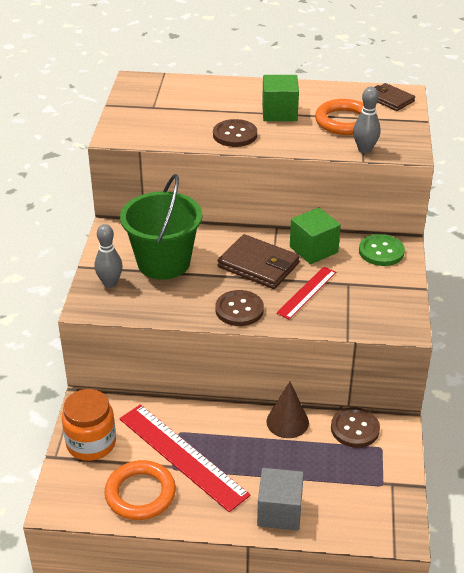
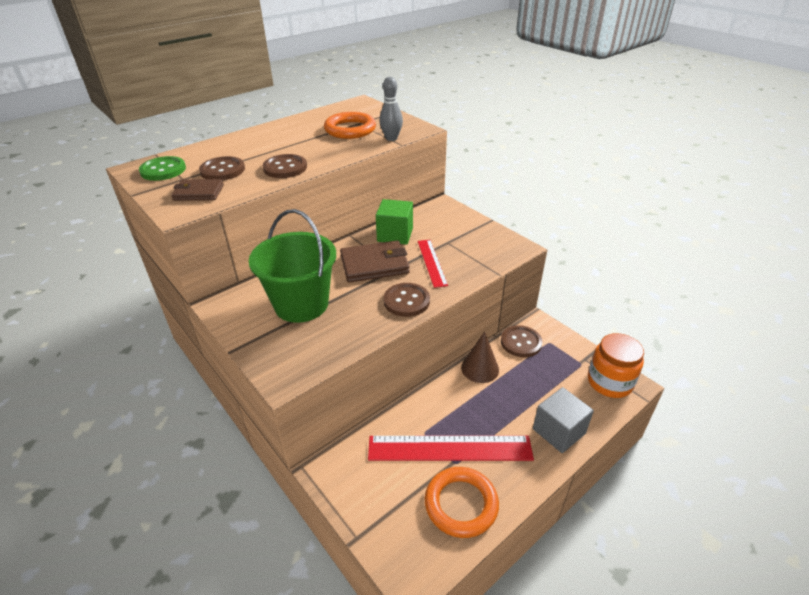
camera: 45 degrees left, 0 degrees up
(91, 443) = (371, 499): orange jar -> orange jar (609, 382)
(110, 283) = (278, 347): grey bowling pin -> none
(188, 113) = (222, 170): none -> brown button
(279, 113) = (296, 142): green cube -> none
(381, 251) = (436, 213): green button -> green button (163, 170)
(390, 99) = (357, 108): brown wallet -> brown wallet (198, 192)

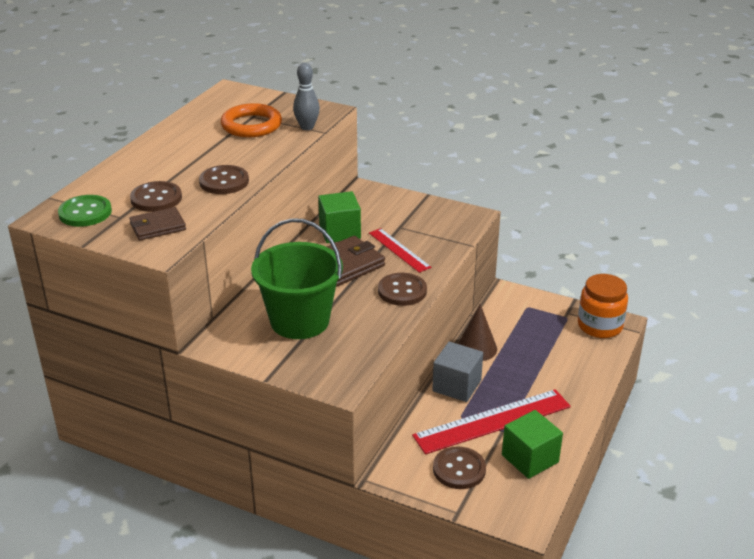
camera: 25 degrees left, 5 degrees down
(461, 504) = (530, 458): orange ring -> green cube
(521, 342) = (501, 314): brown button -> brown button (459, 469)
(559, 431) = (578, 378): grey cube -> grey cube (456, 386)

